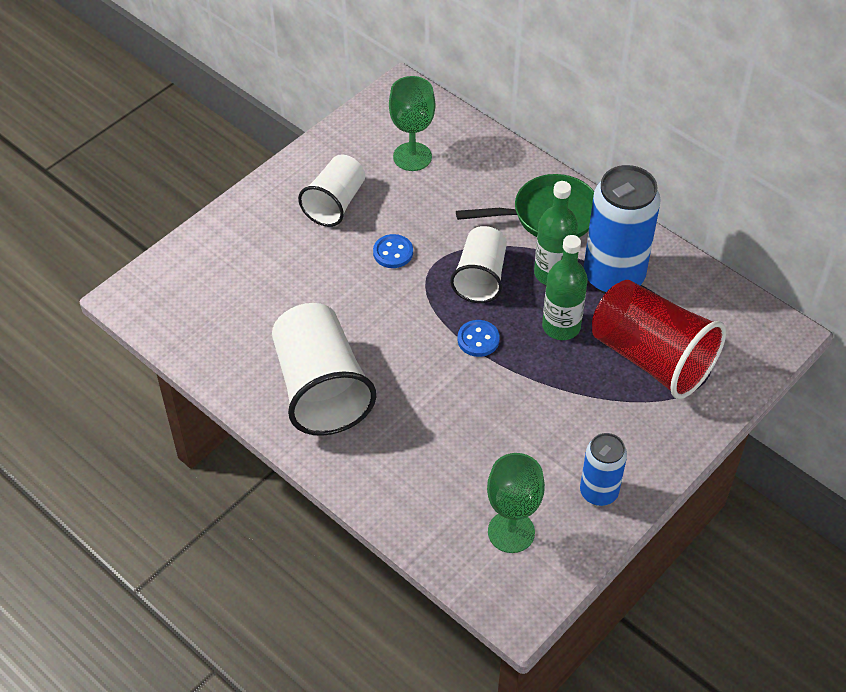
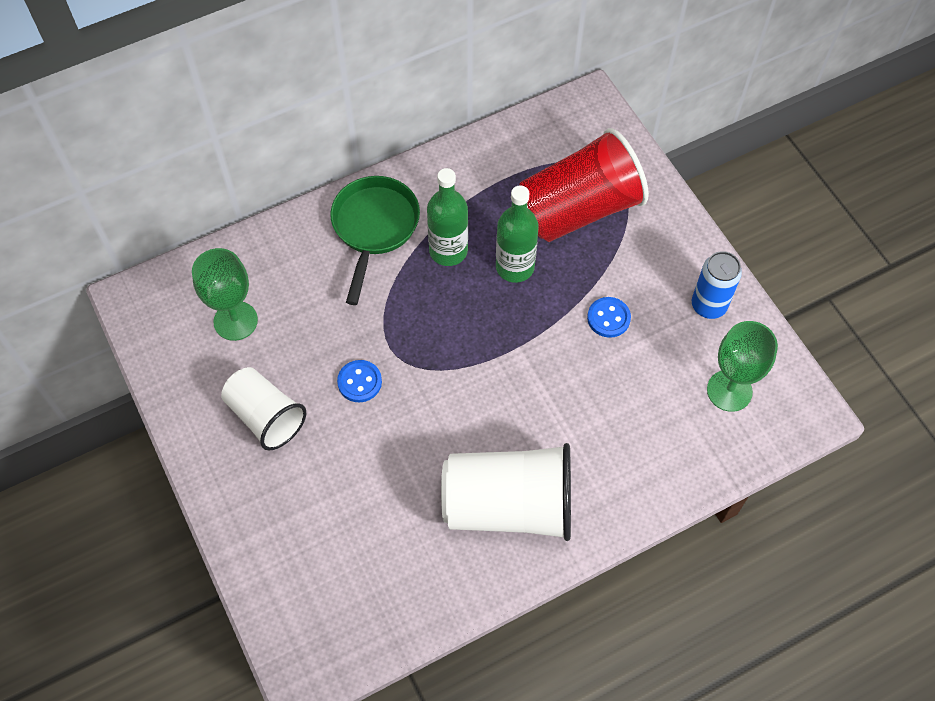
camera: 70 degrees left, 10 degrees up
(478, 339) = (503, 342): blue button -> blue button (608, 318)
(480, 277) = (427, 313): white cup -> none
(613, 276) = (473, 203): blue can -> none

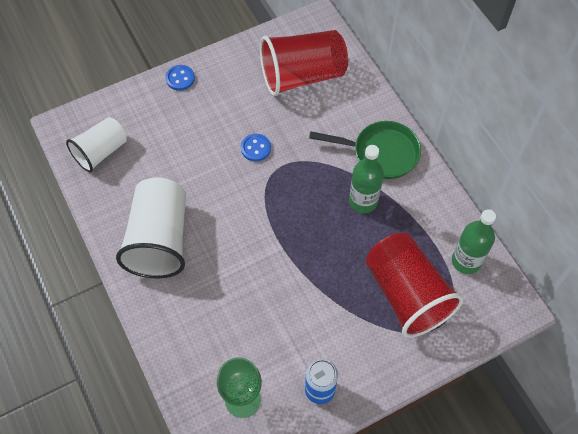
camera: 90 degrees right, 0 degrees up
(235, 321) = (302, 76): green goblet -> red cup
(265, 416) = (232, 97): white cup -> white cup (101, 152)
(515, 267) = (350, 246): green bottle -> green bottle (466, 261)
(608, 318) = (307, 312): blue button -> blue button (180, 78)

